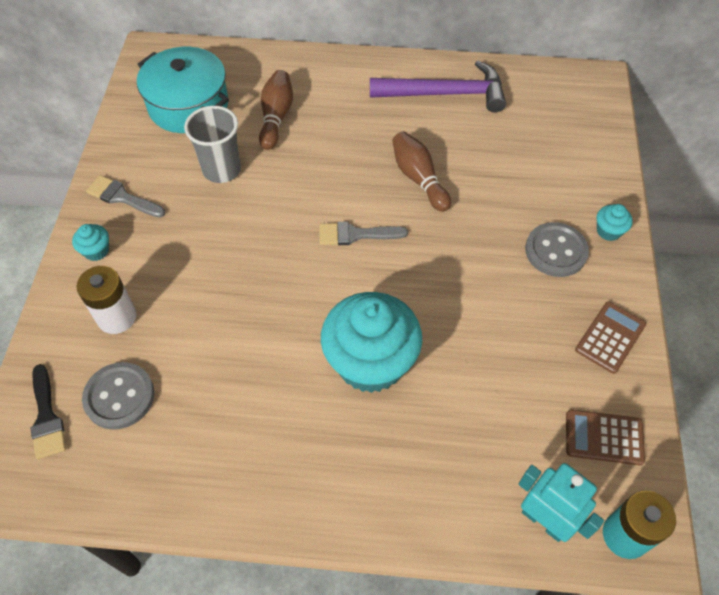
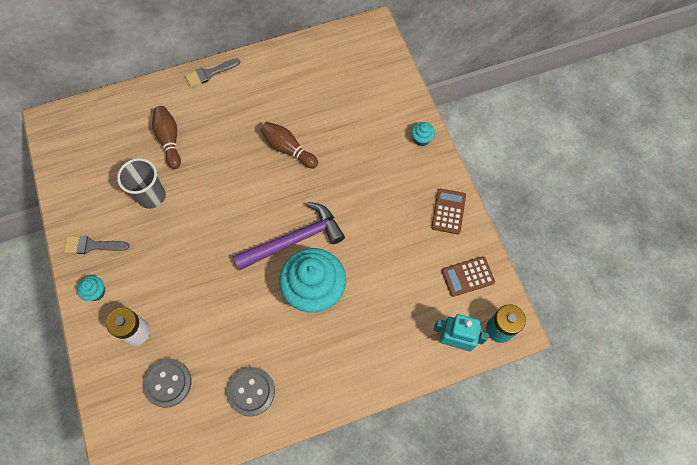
camera: 25 degrees left, 10 degrees up
(46, 417) = (127, 418): black brush -> none
(188, 105) = (101, 155): turquoise pot -> none
(355, 234) = (265, 207): grey brush -> grey brush (209, 73)
(445, 94) = (278, 77): purple hammer -> purple hammer (295, 240)
(556, 251) = (395, 166): grey button -> grey button (251, 391)

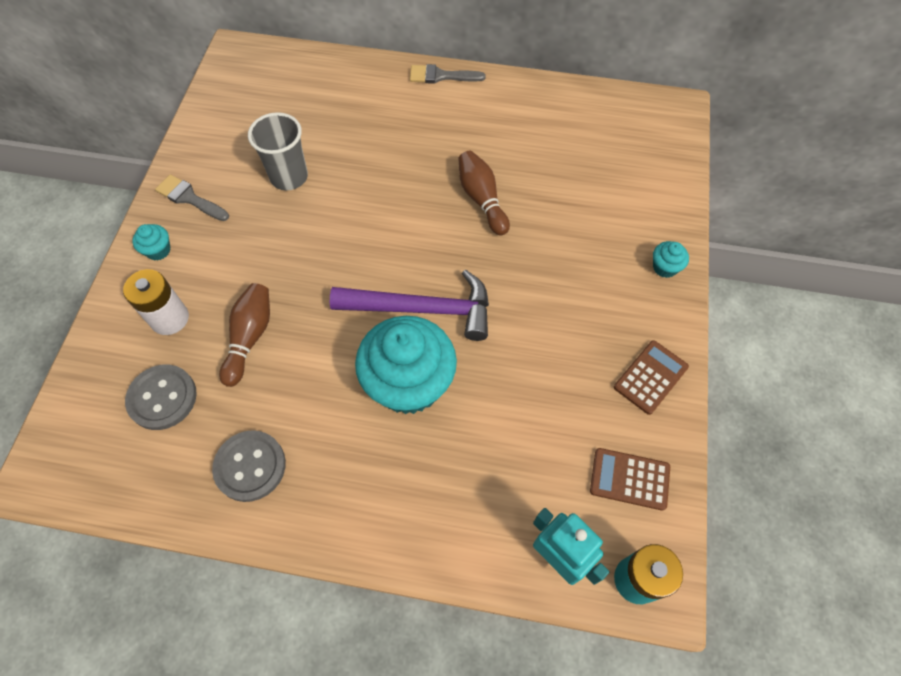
camera: 30 degrees right, 5 degrees down
(169, 140) = (349, 126): brown bowling pin -> brown bowling pin (250, 337)

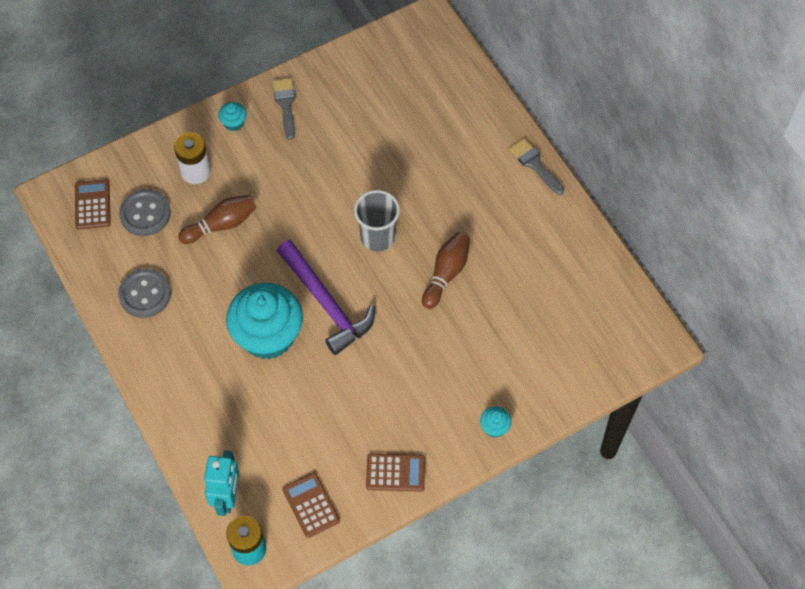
camera: 50 degrees right, 0 degrees up
(95, 442) = (92, 205): none -> brown calculator
(289, 177) = (355, 145): grey cup -> grey cup (377, 237)

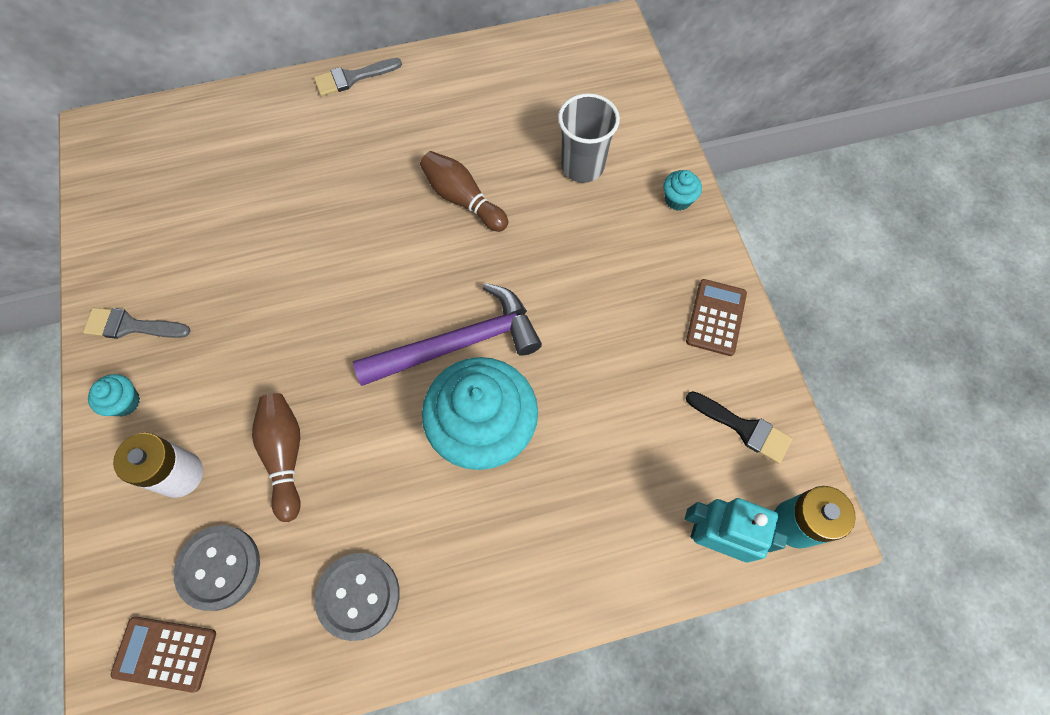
camera: 75 degrees left, 5 degrees up
(311, 505) = (743, 428): brown calculator -> black brush
(377, 237) = (384, 261): grey cup -> grey cup (582, 166)

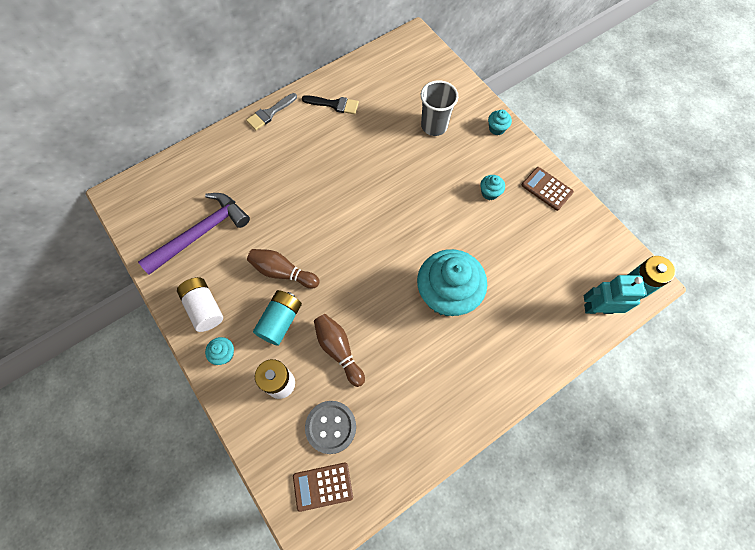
camera: 20 degrees left, 0 degrees up
(131, 326) = (204, 308): grey brush -> white battery
(224, 382) = (280, 321): none -> turquoise battery
(358, 596) = (419, 412): grey button -> none
(459, 344) = (410, 251): purple hammer -> purple hammer (201, 233)
(463, 199) = (373, 166): brown bowling pin -> brown bowling pin (282, 272)
(622, 294) = (489, 193): none -> turquoise cupcake
(716, 317) = (546, 189): brown calculator -> brown calculator turned 45 degrees counterclockwise
(743, 428) = (587, 244): black brush -> black brush (334, 104)

